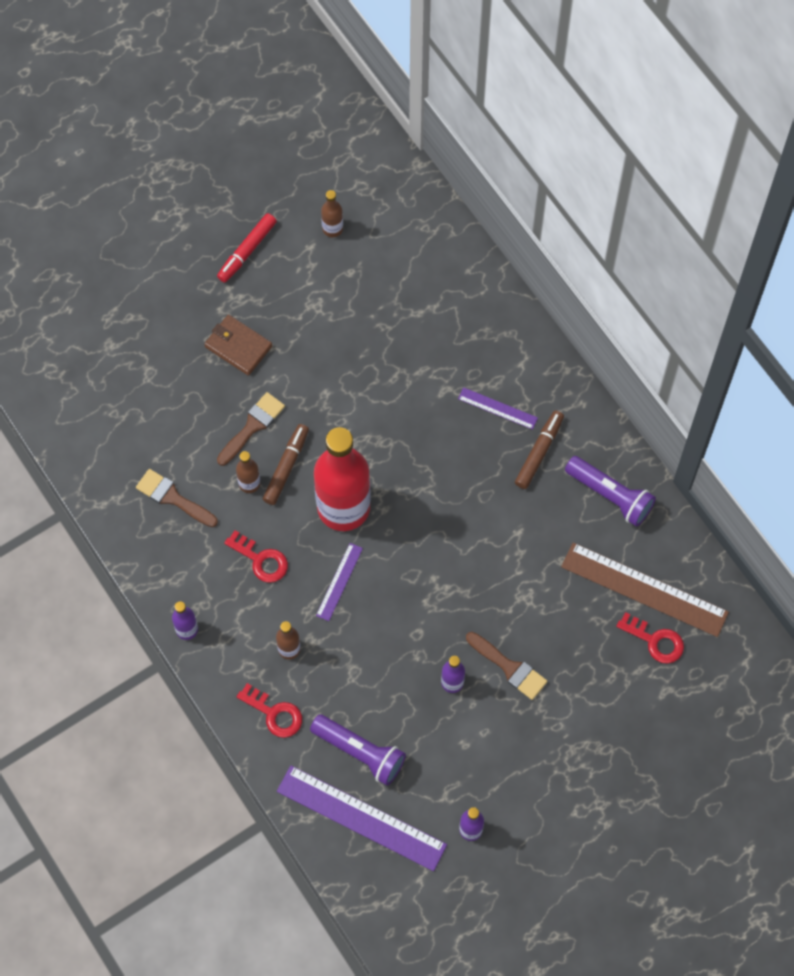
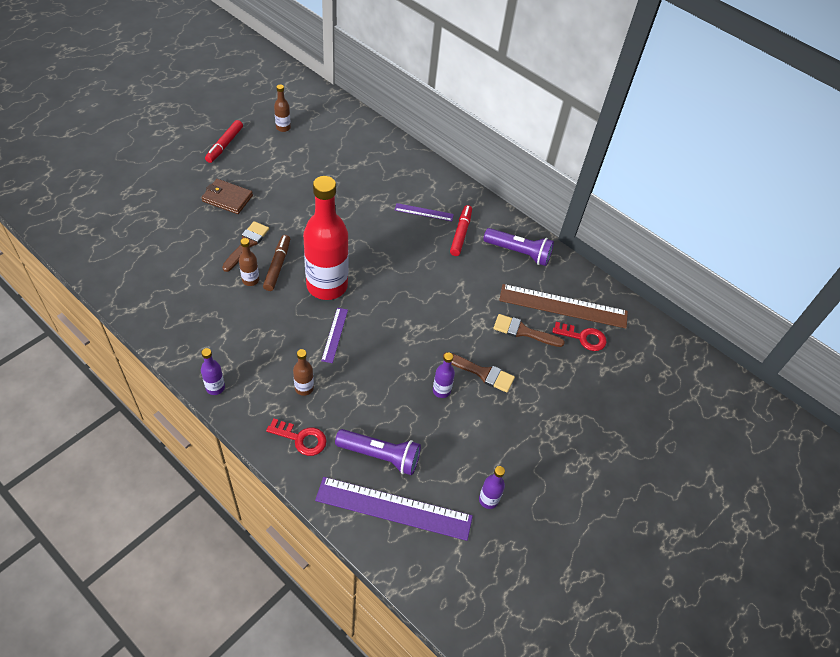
camera: 20 degrees left, 15 degrees down
(173, 498) = (190, 297): brown brush -> brown brush (523, 331)
(261, 560) = (269, 329): red key -> none
(539, 452) = (461, 234): brown marker -> red marker

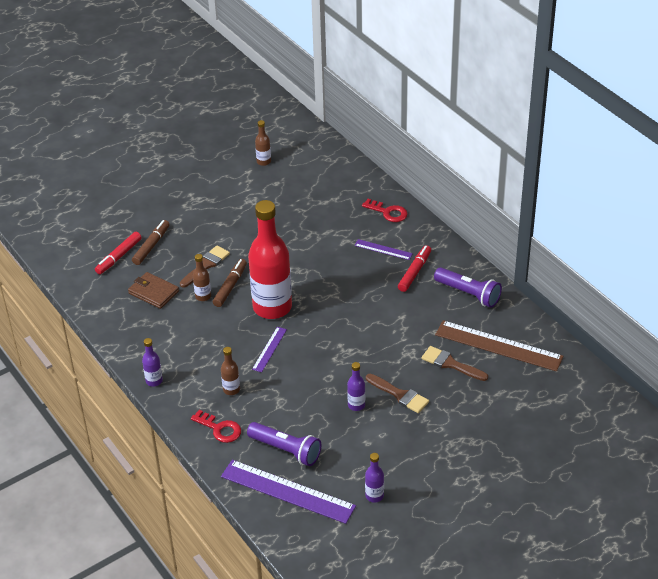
camera: 20 degrees right, 10 degrees down
(183, 227) = (151, 246): none -> brown marker
(224, 145) = (204, 175): red marker -> red marker (118, 257)
(227, 198) = (196, 223): brown wallet -> brown wallet (153, 292)
(583, 337) = (509, 375): red key -> red key (388, 212)

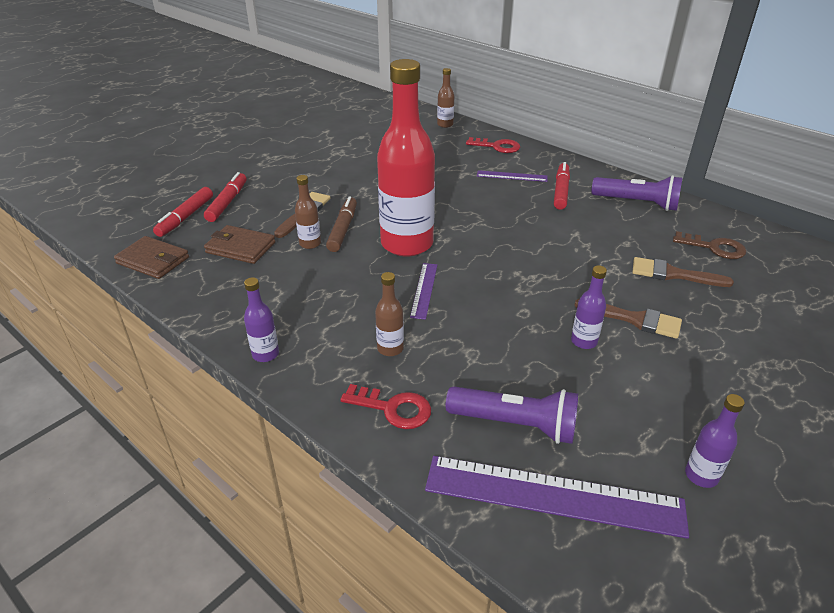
camera: 15 degrees left, 5 degrees down
(92, 295) = (153, 260): none -> brown wallet
(151, 246) = (227, 202): brown marker -> red marker
(263, 162) = (340, 122): brown bottle -> brown bottle (445, 124)
(498, 346) = (714, 247): brown ruler -> brown key

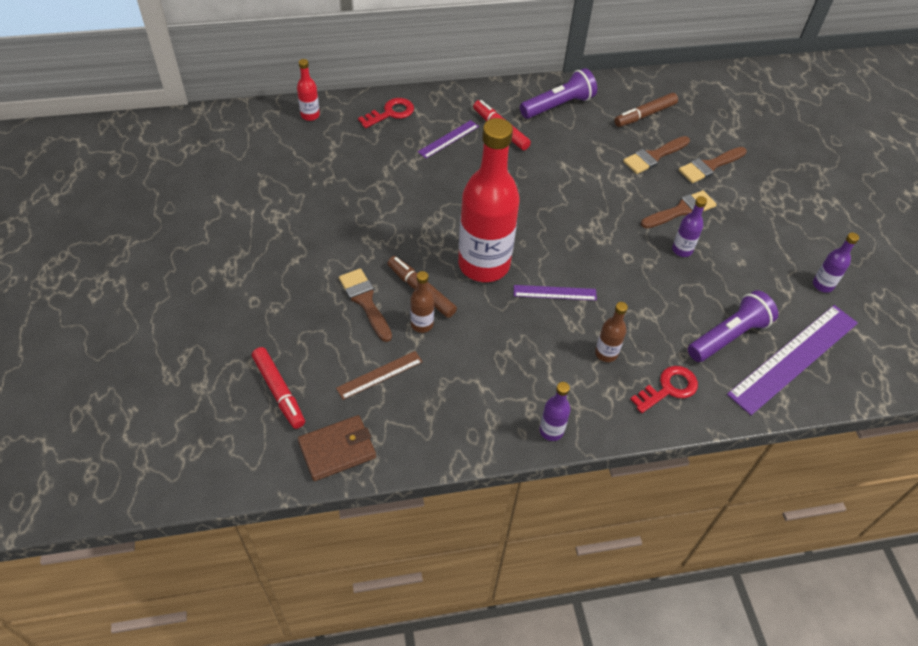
camera: 55 degrees left, 15 degrees up
(227, 202) = (284, 346): red marker -> none
(240, 247) = (379, 375): brown wallet -> brown ruler
(424, 290) = (554, 292): purple ruler -> purple ruler turned 45 degrees counterclockwise
(445, 124) = (310, 115): brown bottle -> red bottle
(714, 247) = (644, 115): brown key -> brown marker
(724, 312) = (709, 166): none -> brown brush

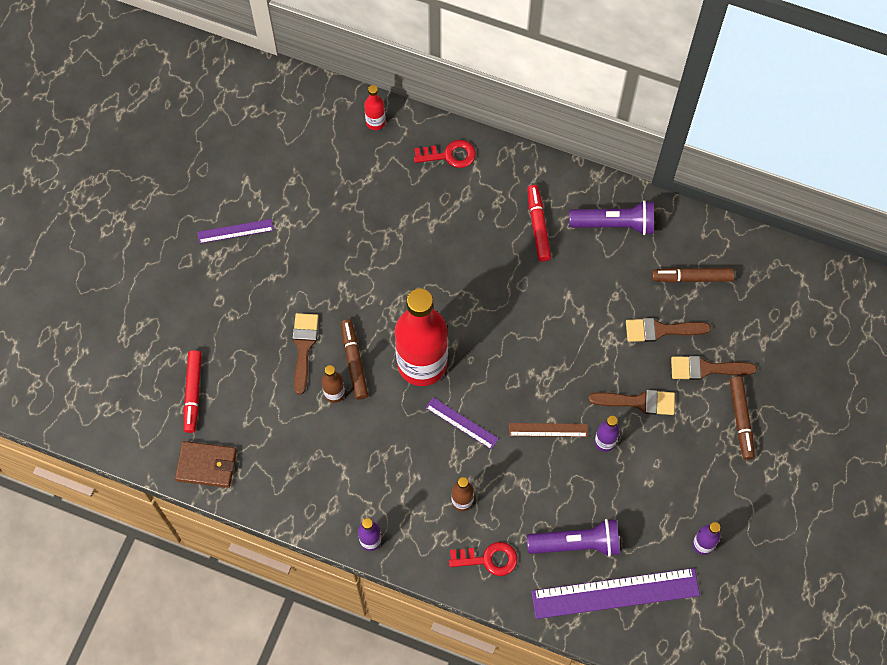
camera: 35 degrees right, 15 degrees up
(379, 375) = (274, 420): brown ruler -> brown ruler (548, 429)
(448, 139) = (482, 212): purple ruler -> purple ruler (235, 231)
(765, 187) = (740, 419): none -> brown marker

